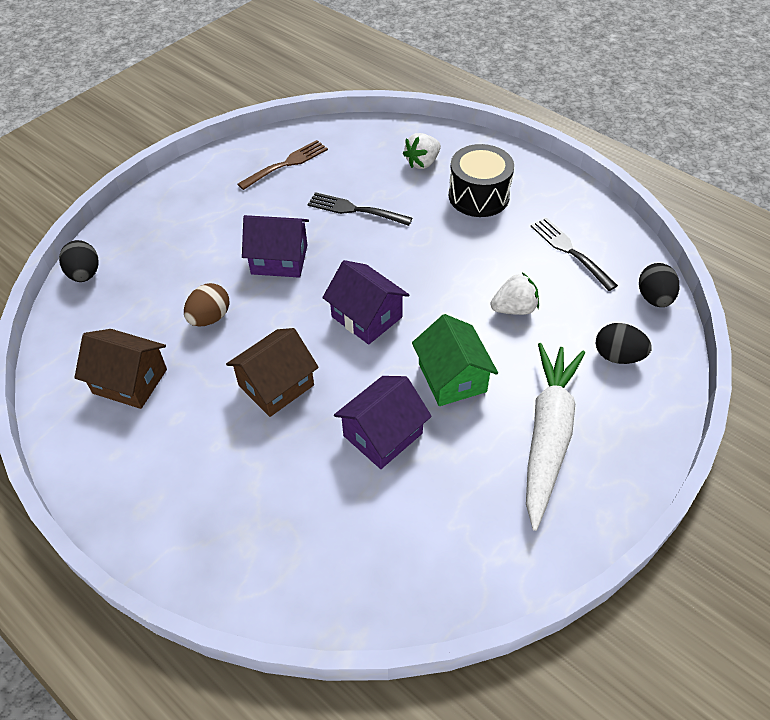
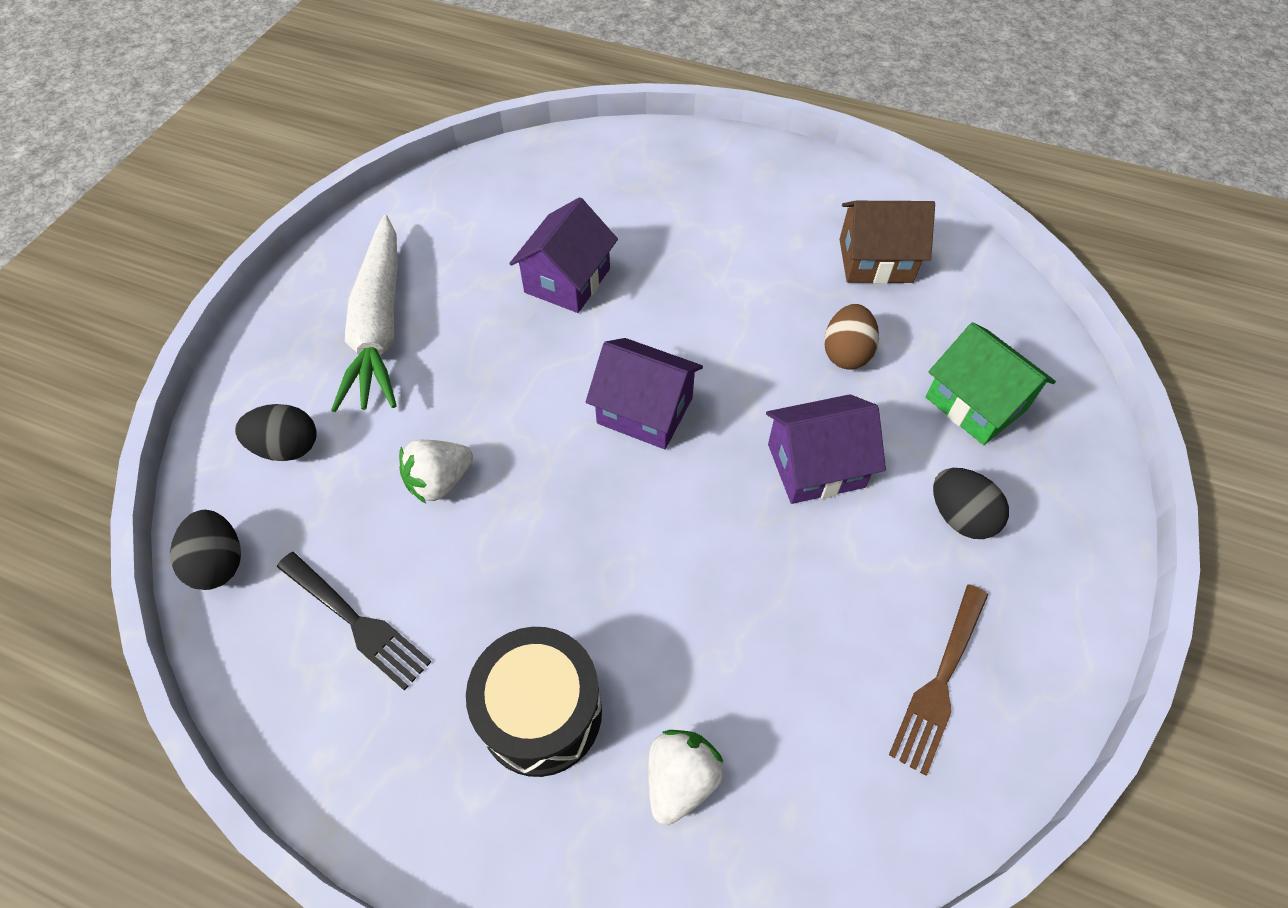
camera: 160 degrees right, 5 degrees up
(85, 274) = (1056, 366): black egg -> black egg (959, 517)
(276, 385) = (711, 298): brown house -> none
(355, 210) = (753, 603): black fork -> none
(452, 377) = (506, 361): green house -> green house (975, 403)

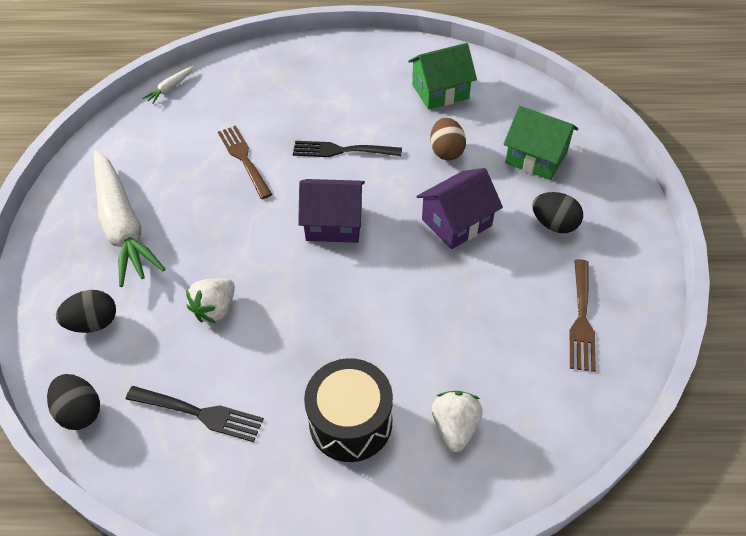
camera: 20 degrees left, 5 degrees down
(518, 156) = (170, 88): none -> white carrot
(567, 280) = (244, 159): purple house -> brown fork
(701, 308) = (342, 150): none -> black fork
(875, 261) = (440, 91): brown house -> green house

